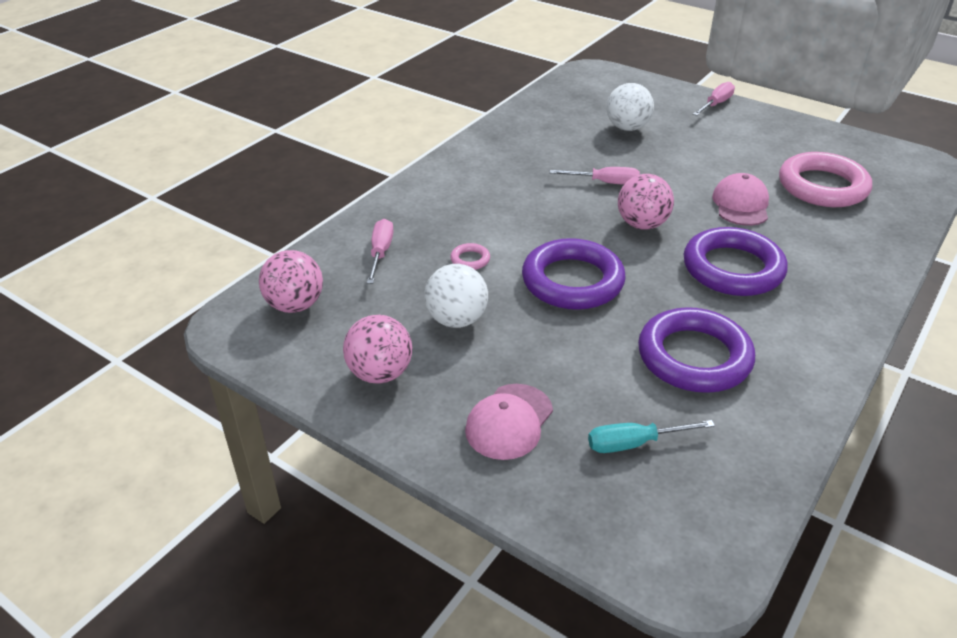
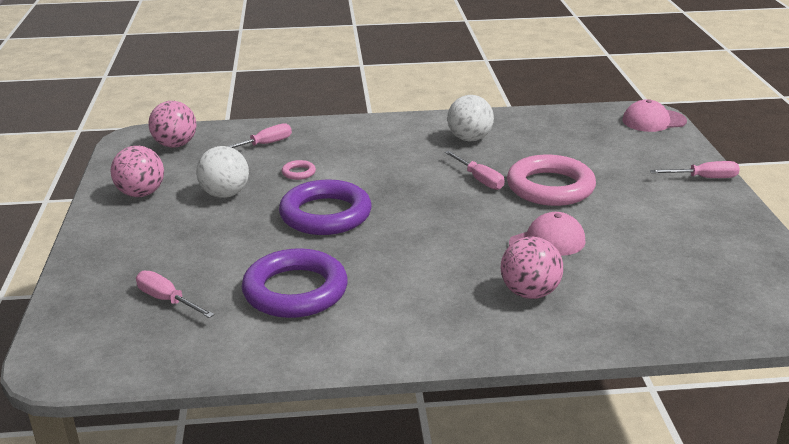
camera: 50 degrees right, 10 degrees down
(509, 421) = (141, 249): pink cap -> pink cap (653, 121)
(627, 128) = (582, 158): white ball -> white ball (469, 139)
(634, 443) = (167, 300): turquoise screwdriver -> pink screwdriver
(642, 224) = (443, 213): pink ball -> pink ball (529, 293)
(732, 268) = (440, 269): purple ring -> none
(822, 186) = (651, 270): pink ring -> pink ring (550, 187)

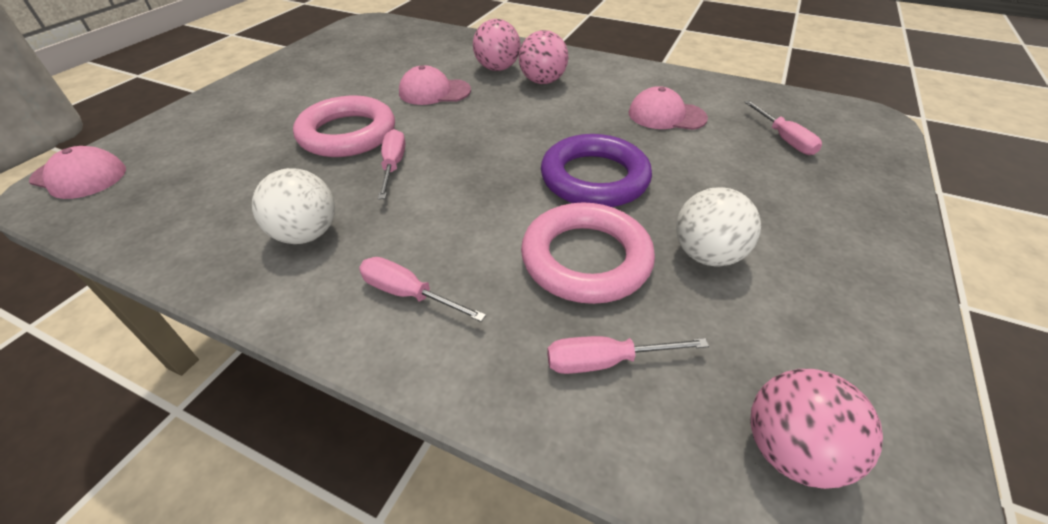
camera: 150 degrees left, 15 degrees up
(141, 194) = (841, 306): pink ball -> pink ball (542, 81)
(295, 291) = (666, 115): purple ring -> pink cap
(298, 173) = (586, 259): pink ring -> pink ring, size x2.49
(704, 178) = (219, 99): pink screwdriver -> pink screwdriver (408, 294)

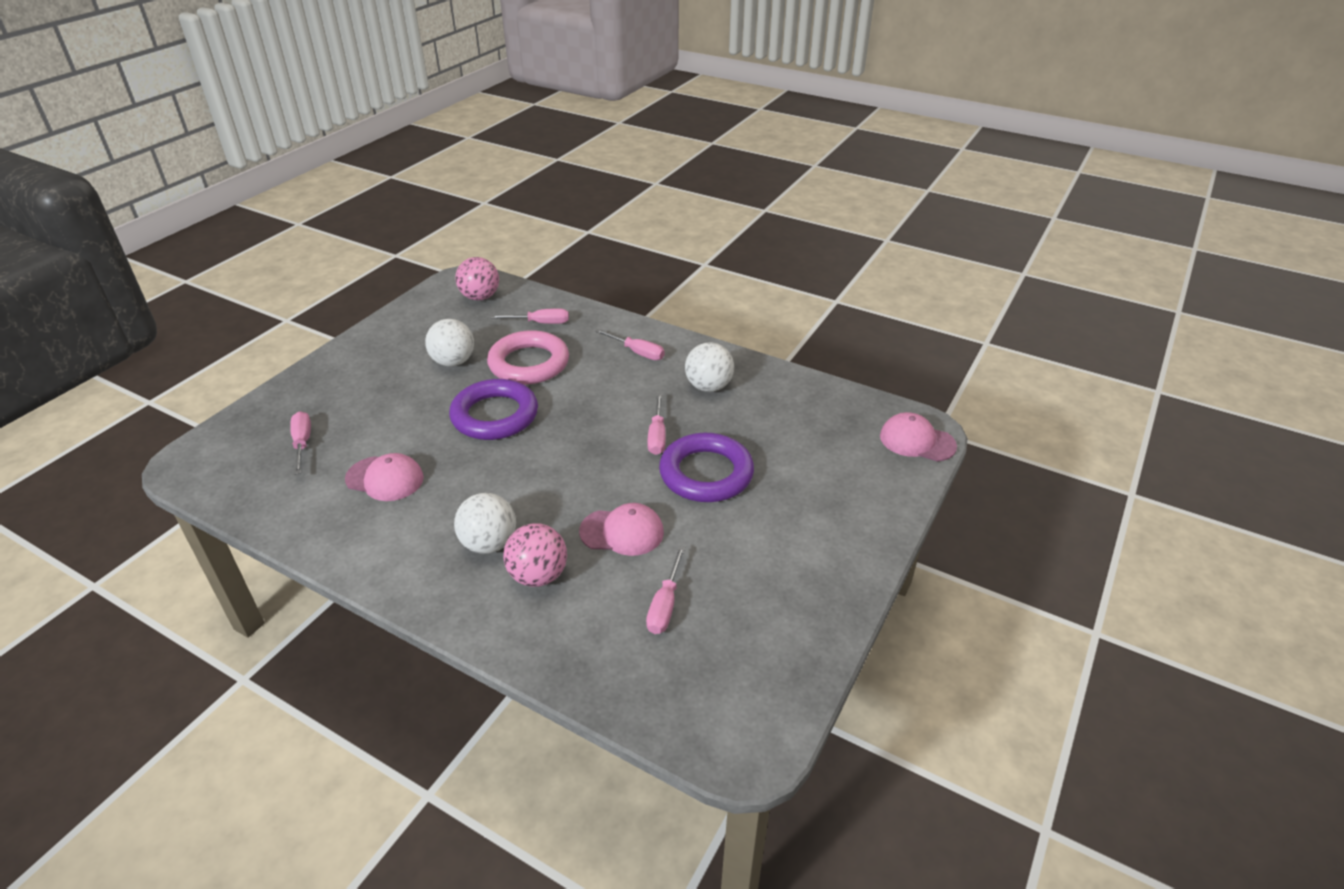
camera: 175 degrees left, 5 degrees down
(347, 134) = (706, 473): pink ring -> purple ring
(404, 60) = (665, 605): none -> pink screwdriver
(542, 81) = (489, 543): pink ball -> white ball

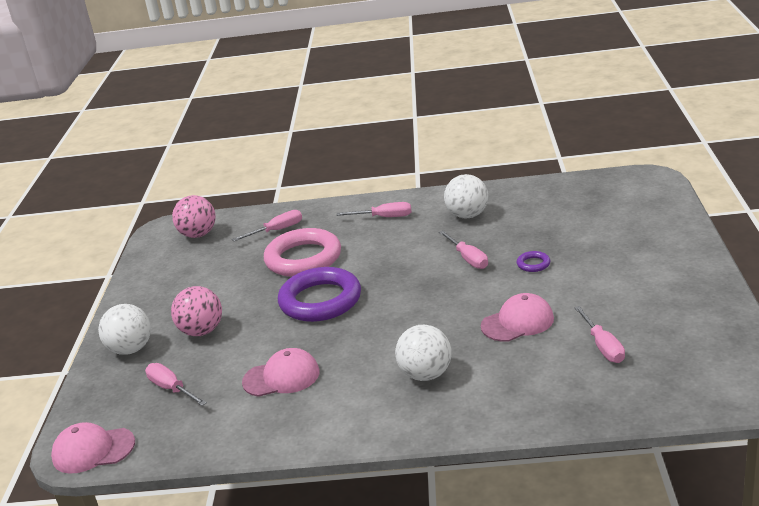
camera: 25 degrees left, 10 degrees down
(453, 362) = (235, 283): white ball -> white ball (131, 349)
(538, 575) = (490, 374): pink ball -> pink ball (202, 331)
(706, 473) = (533, 264): purple ring -> purple ring, size x0.40
(917, 441) = (652, 186): pink cap -> pink cap (93, 450)

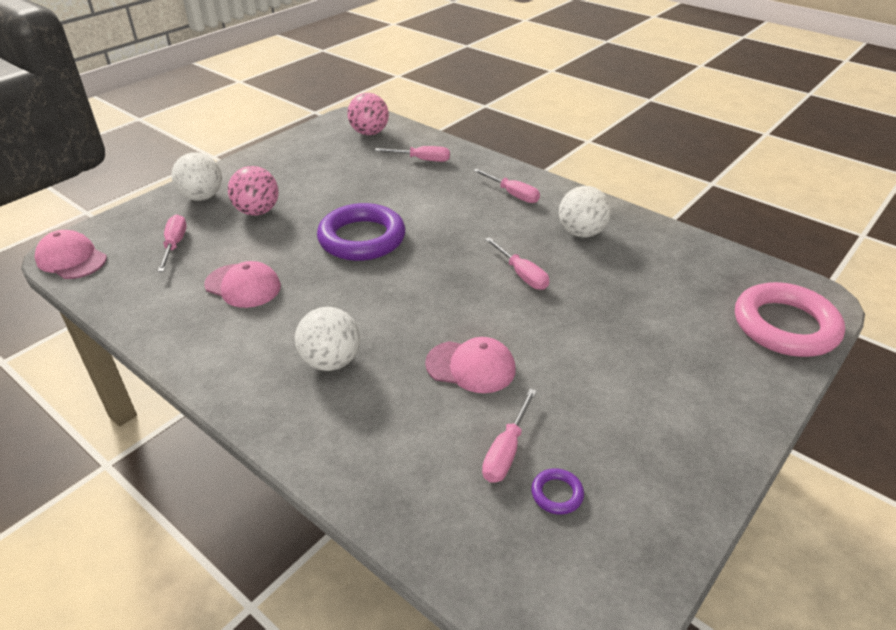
camera: 35 degrees right, 10 degrees up
(303, 258) = (404, 194): pink ring -> pink ring (785, 326)
(468, 258) = (521, 274): pink screwdriver -> pink screwdriver turned 45 degrees counterclockwise
(533, 264) = (568, 317): purple ring -> purple ring (557, 494)

